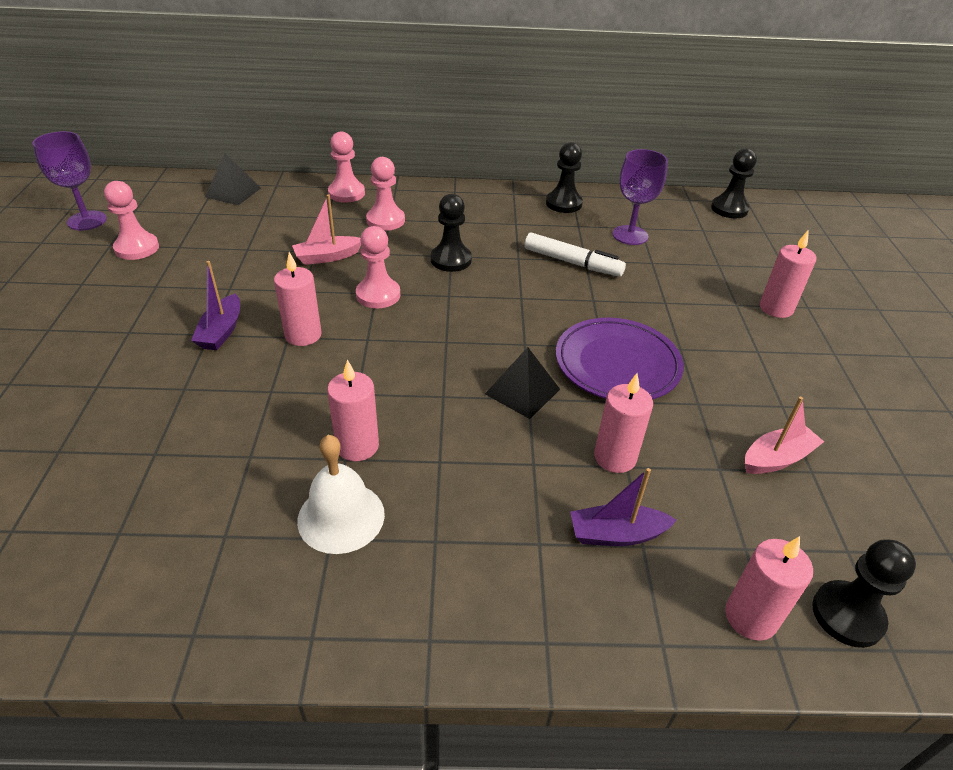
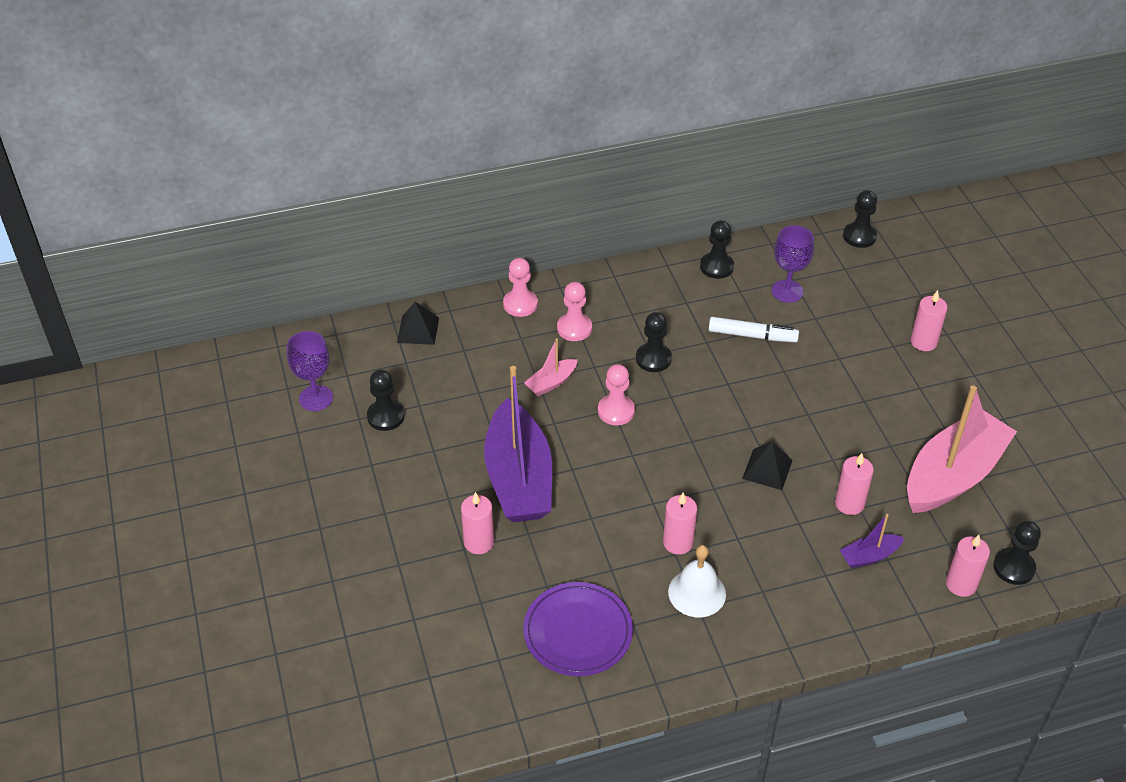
camera: 15 degrees left, 5 degrees up
(137, 248) = (385, 416): pink pawn -> black pawn
(221, 331) = (519, 478): purple boat -> purple boat, size x2.32
(303, 335) = (582, 464): pink candle -> pink candle (479, 542)
(617, 364) = (824, 427): purple plate -> purple plate (578, 632)
(777, 458) = (953, 475): pink boat -> pink boat, size x2.32

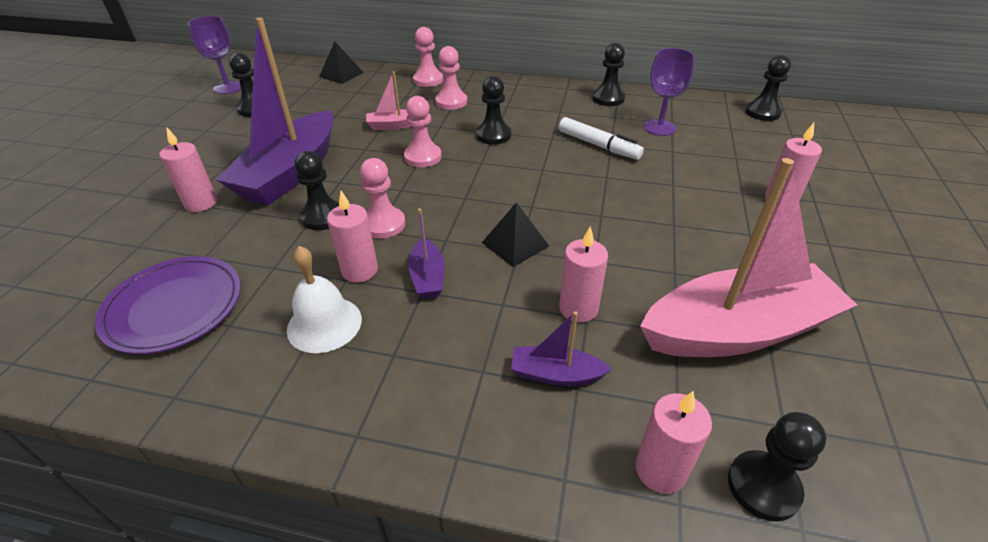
camera: 30 degrees right, 5 degrees down
(598, 509) = (323, 217): none -> black pawn
(653, 495) = (383, 224): none -> pink pawn
(731, 525) = (428, 277): none -> purple boat

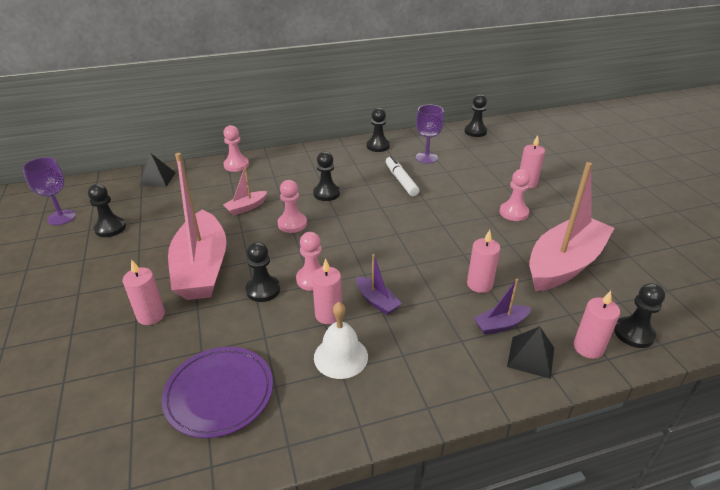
camera: 30 degrees left, 5 degrees down
(291, 173) = (202, 268): purple boat -> pink boat
(451, 102) = (272, 177): pink pawn -> pink pawn (513, 212)
(515, 244) = (409, 261): black pyramid -> black pyramid (530, 357)
(598, 145) = (401, 180): white marker -> white marker turned 120 degrees counterclockwise

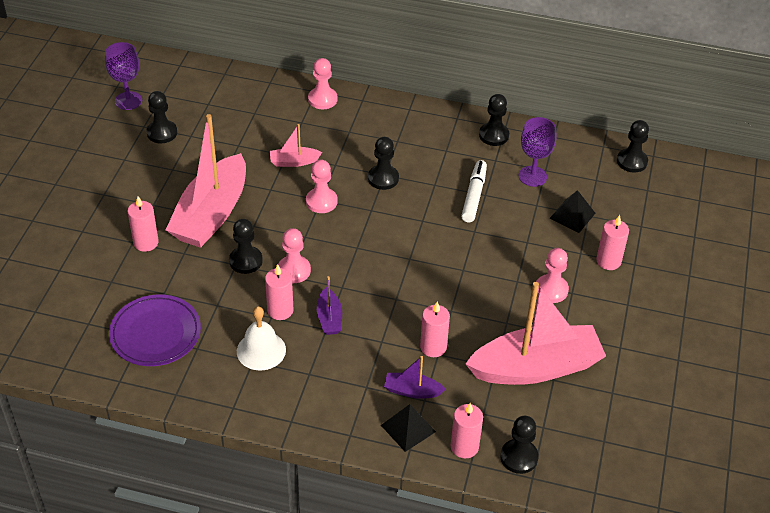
camera: 30 degrees right, 10 degrees up
(157, 179) = (236, 86): black pyramid -> black pyramid (572, 215)

